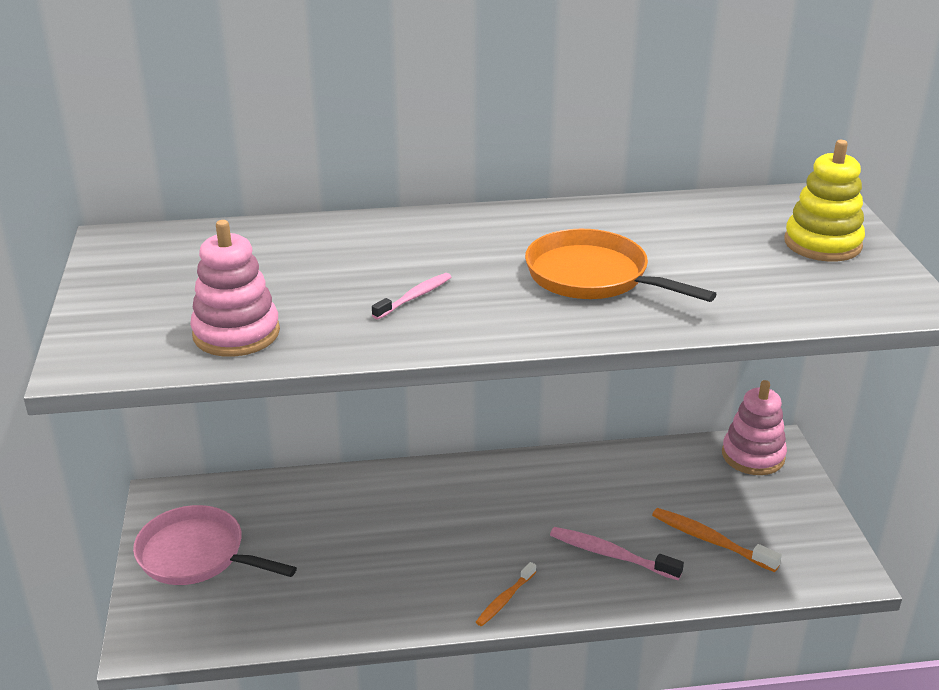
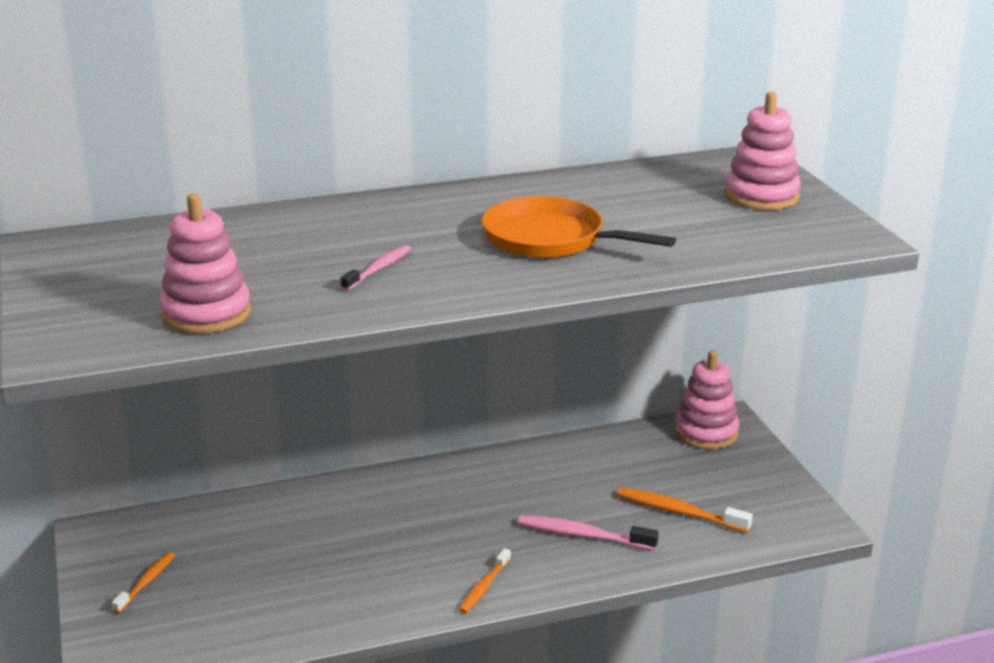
camera: 10 degrees left, 5 degrees down
(196, 555) = (146, 582): pink pan -> orange toothbrush
(822, 243) = (761, 196): yellow stacking toy -> pink stacking toy

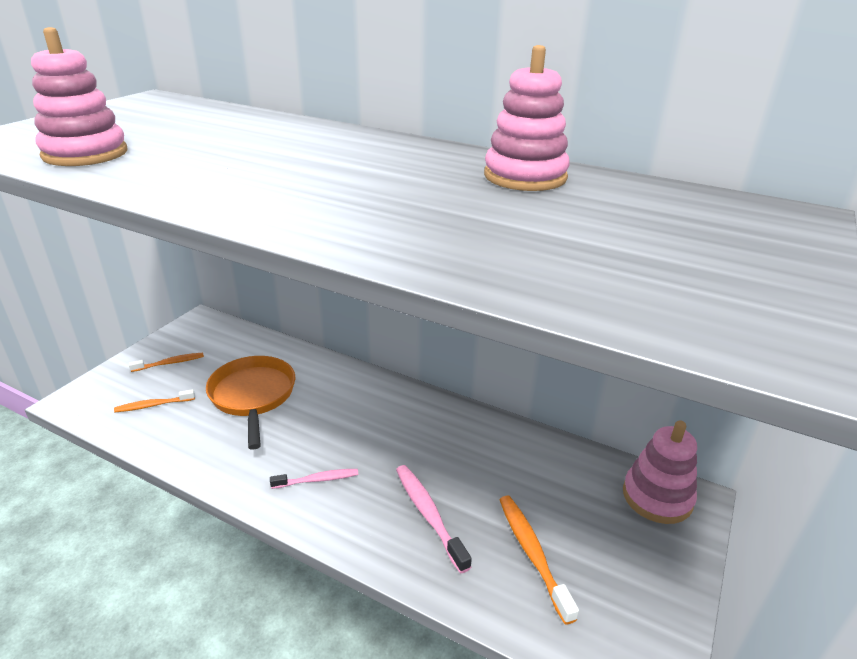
camera: 45 degrees right, 5 degrees up
(378, 269) = (243, 171): pink toothbrush -> pink toothbrush (317, 480)
(484, 587) = (305, 503): orange toothbrush -> orange toothbrush (153, 405)
(550, 239) = (414, 202): orange pan -> orange pan (253, 396)
(761, 196) = (732, 251): pink stacking toy -> pink stacking toy (525, 177)

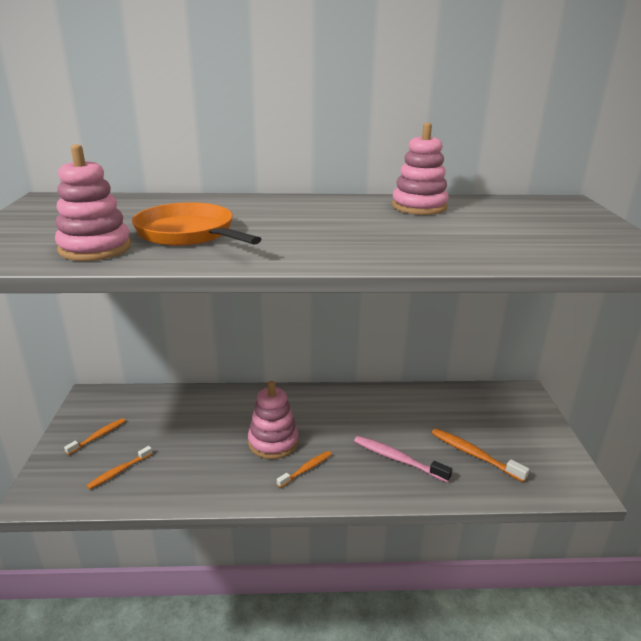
camera: 30 degrees left, 5 degrees down
(253, 396) = (199, 434): orange pan -> orange pan (189, 233)
(317, 480) = (306, 469): pink toothbrush -> orange toothbrush
(657, 497) = (507, 398): pink stacking toy -> pink stacking toy (273, 442)

